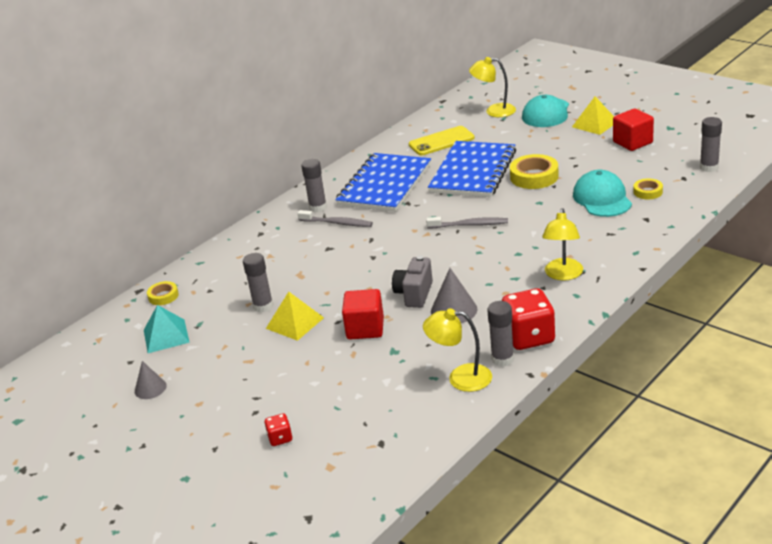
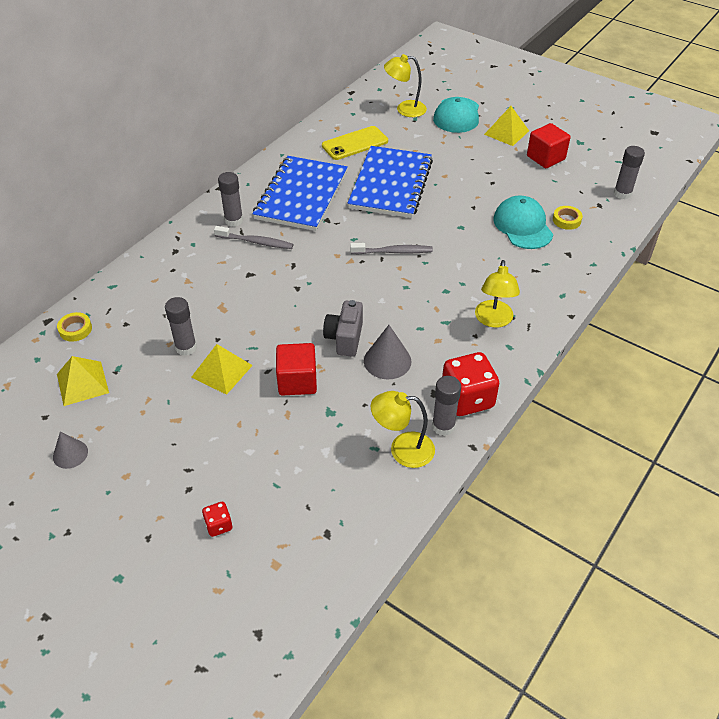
camera: 10 degrees left, 15 degrees up
(166, 336) = (82, 383): turquoise pyramid -> yellow pyramid
(534, 176) = (452, 194): yellow tape -> none

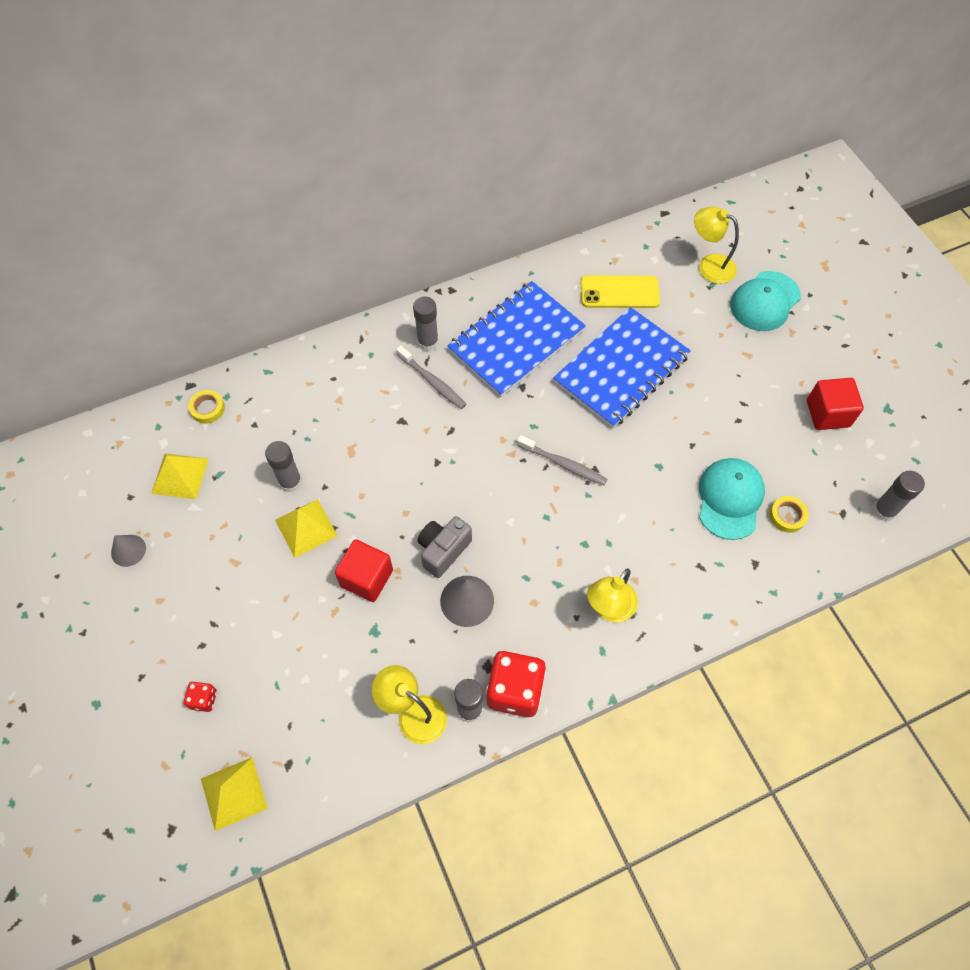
camera: 30 degrees right, 15 degrees up
(506, 132) = (807, 354): yellow pyramid -> yellow pyramid (233, 793)

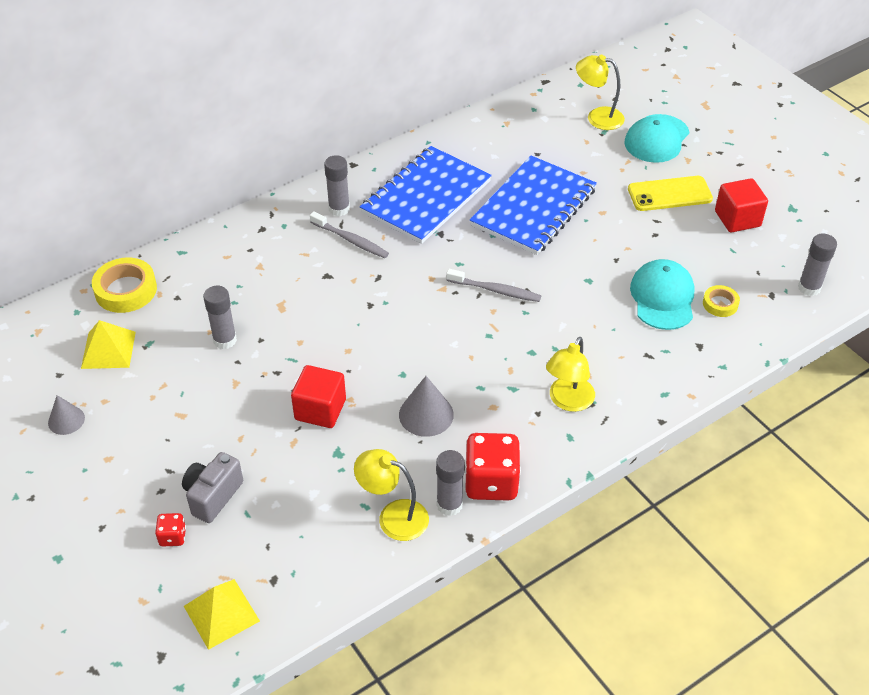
camera: 10 degrees left, 15 degrees down
(207, 409) = (126, 290): yellow tape -> yellow tape, size x1.76
(306, 528) = (249, 376): yellow pyramid -> none
(443, 550) = (393, 376): grey camera -> grey camera (213, 496)
(619, 292) = (517, 147): yellow phone -> yellow phone (669, 194)

